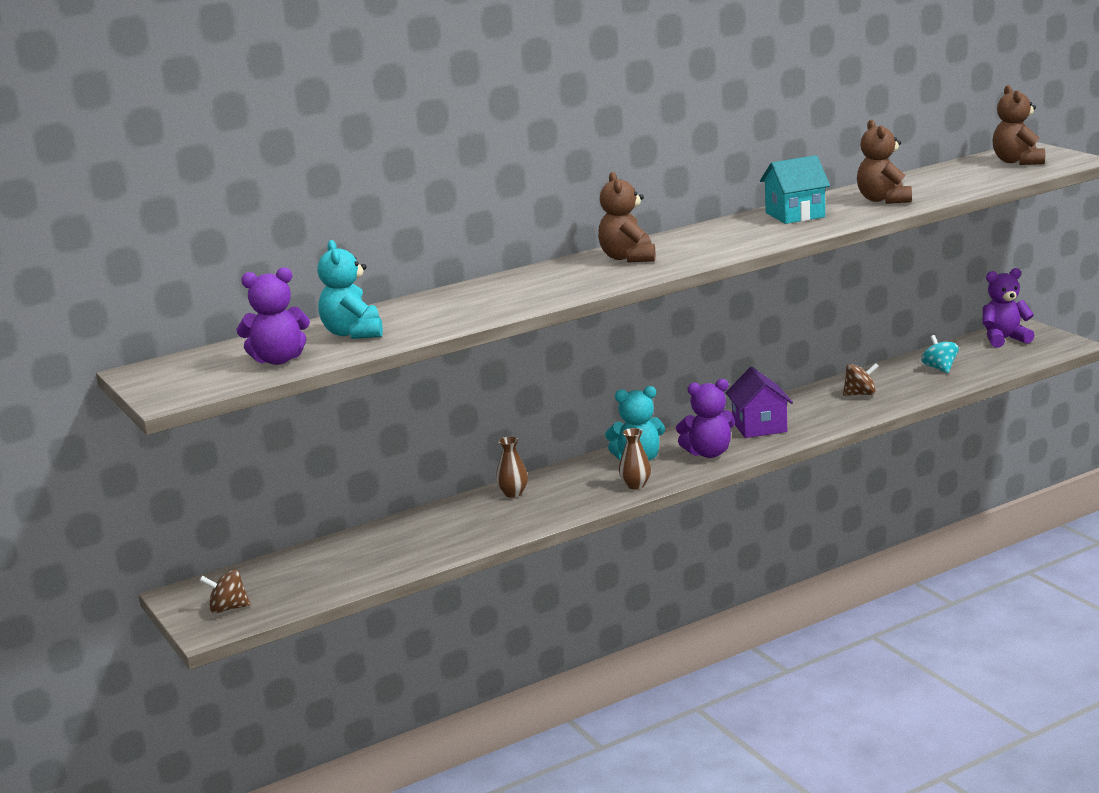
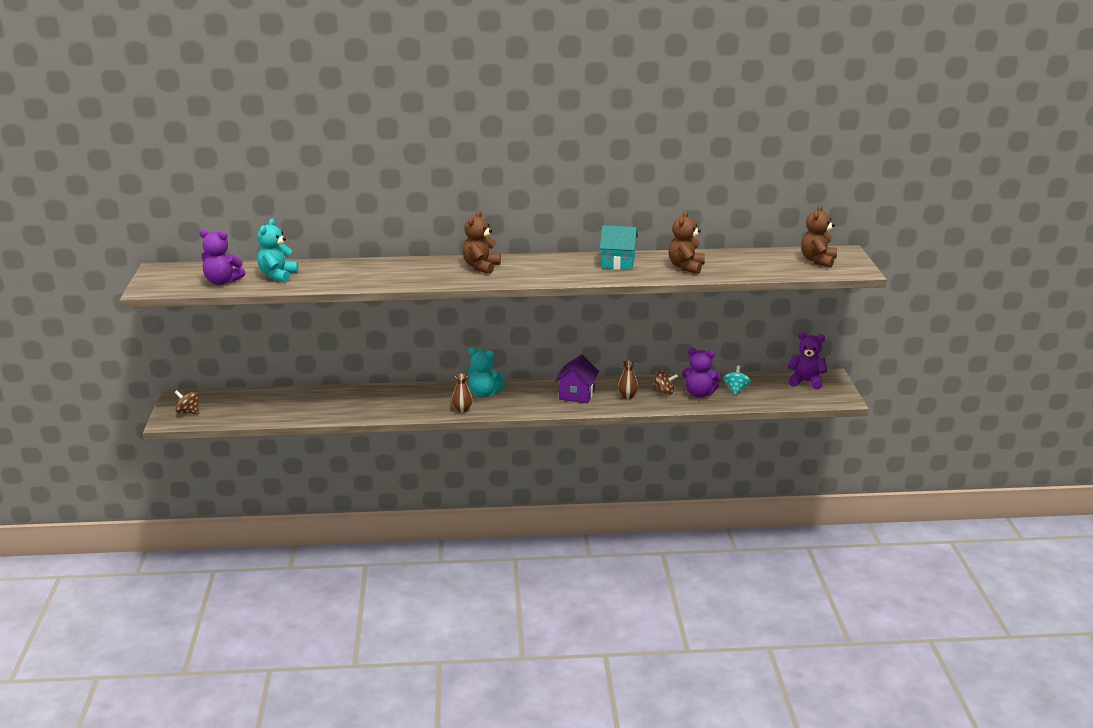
camera: 25 degrees right, 5 degrees up
(513, 493) = (395, 392): brown vase -> brown vase (627, 396)
(708, 453) = (526, 402): purple teddy bear -> purple teddy bear (699, 394)

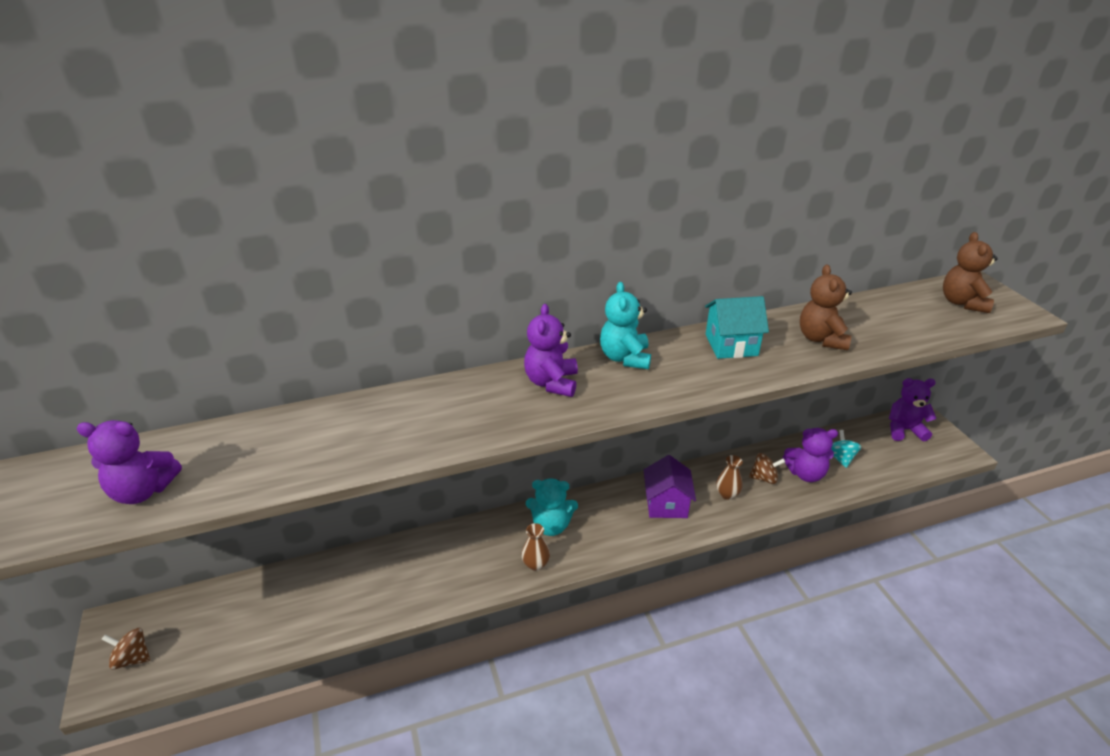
camera: 15 degrees left, 10 degrees up
(278, 276) = (240, 457): turquoise teddy bear -> turquoise teddy bear (625, 358)
(481, 267) = (551, 383): brown teddy bear -> purple teddy bear

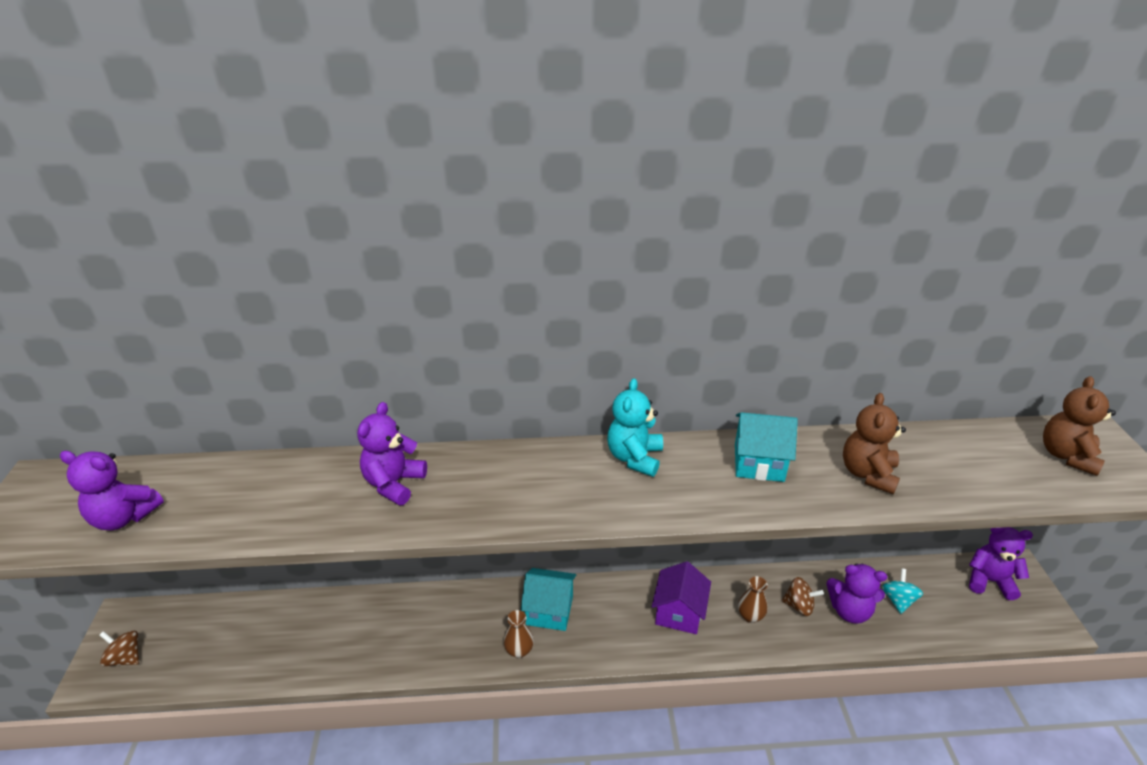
camera: 15 degrees right, 0 degrees up
(551, 383) = (545, 473): purple teddy bear -> purple teddy bear (394, 483)
(551, 526) = (549, 610): turquoise teddy bear -> turquoise house

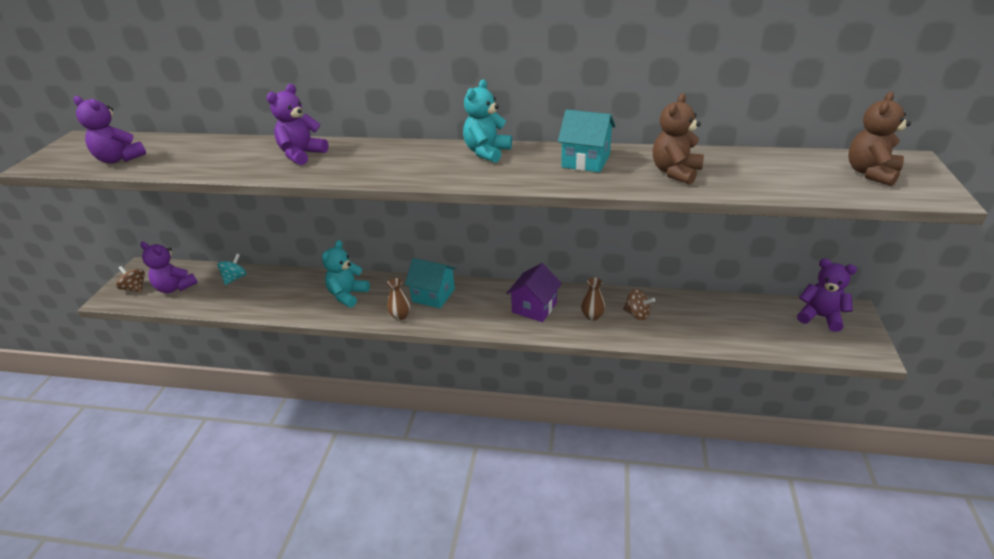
camera: 15 degrees right, 0 degrees up
(438, 626) = (348, 295): none -> turquoise teddy bear
(849, 610) = (680, 322): purple teddy bear -> purple teddy bear (175, 287)
(898, 600) = (727, 320): turquoise spinning top -> turquoise spinning top (235, 278)

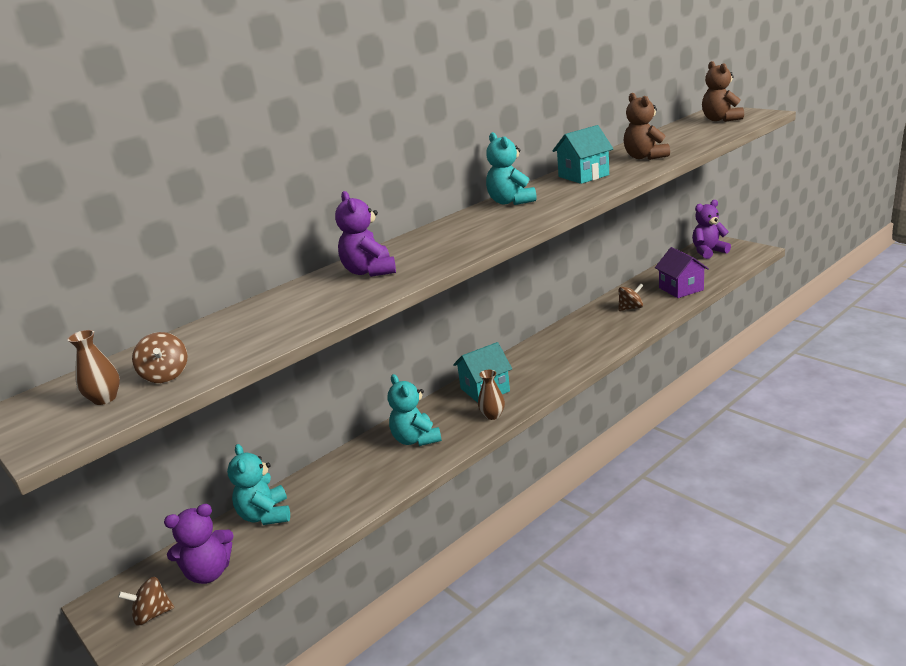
camera: 50 degrees left, 10 degrees down
(119, 159) = (166, 375): purple teddy bear -> brown spinning top
(235, 278) = (265, 515): turquoise spinning top -> turquoise teddy bear
(534, 307) = (568, 346): purple house -> purple house (681, 289)
(592, 316) = (610, 325): brown vase -> brown vase (105, 399)

